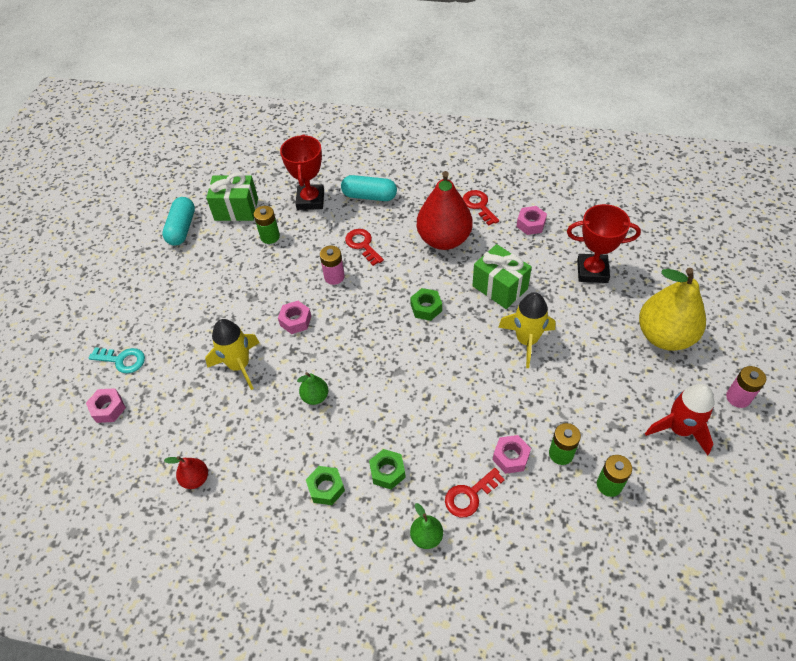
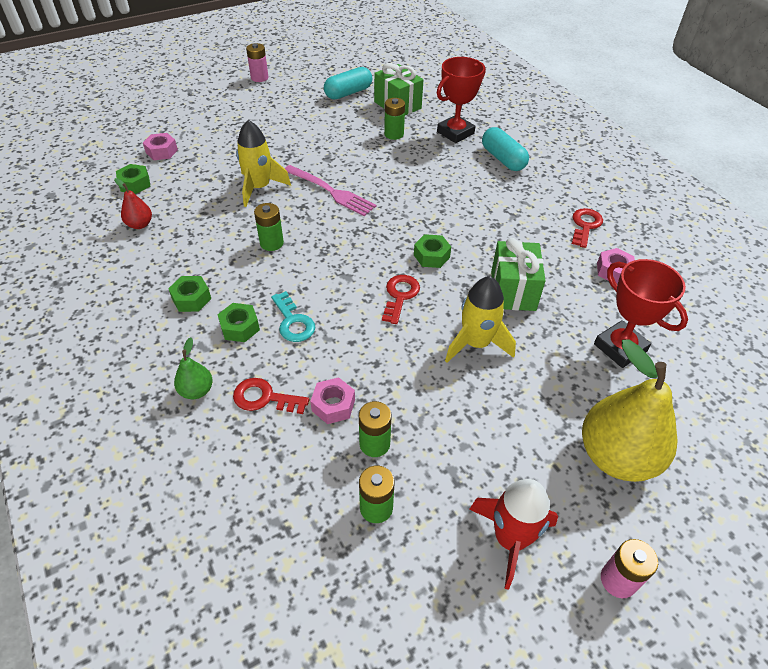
camera: 45 degrees right, 5 degrees down
(122, 360) = (207, 134): turquoise key -> turquoise key (293, 322)
(133, 454) = (135, 184): none -> green nut
(295, 321) = (331, 191): pink nut -> pink fork
(315, 397) = (271, 243): green pear -> green battery
(334, 277) = (398, 187): pink battery -> pink battery (259, 78)
(362, 245) = (449, 183): red key -> red key (400, 296)
(444, 239) = (518, 225): red pear -> none

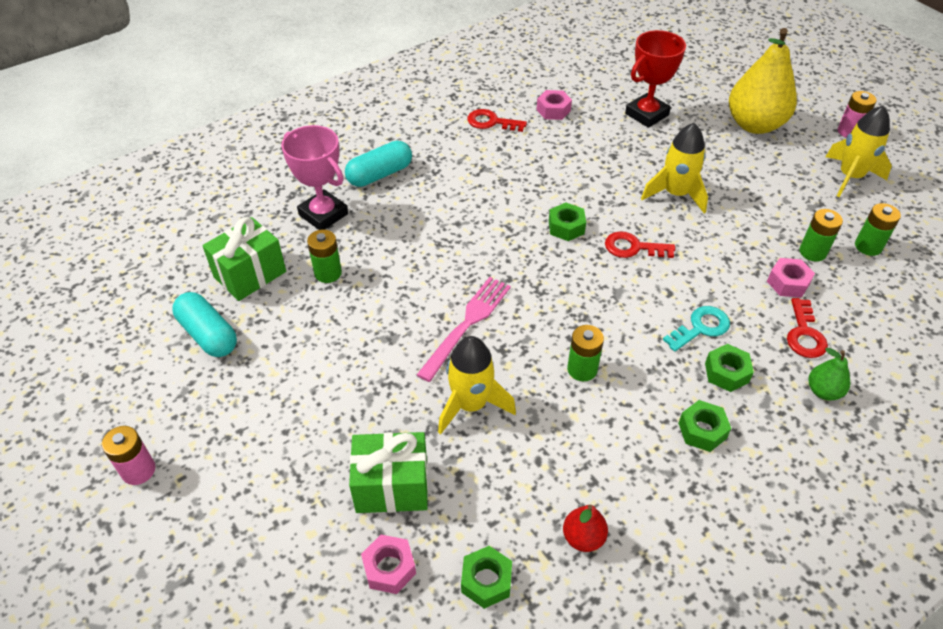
camera: 95 degrees left, 0 degrees up
(455, 133) = (323, 214): red trophy -> pink trophy
(510, 539) = (850, 177): red rocket -> yellow rocket
(513, 291) = (599, 171): green gift -> green gift (392, 486)

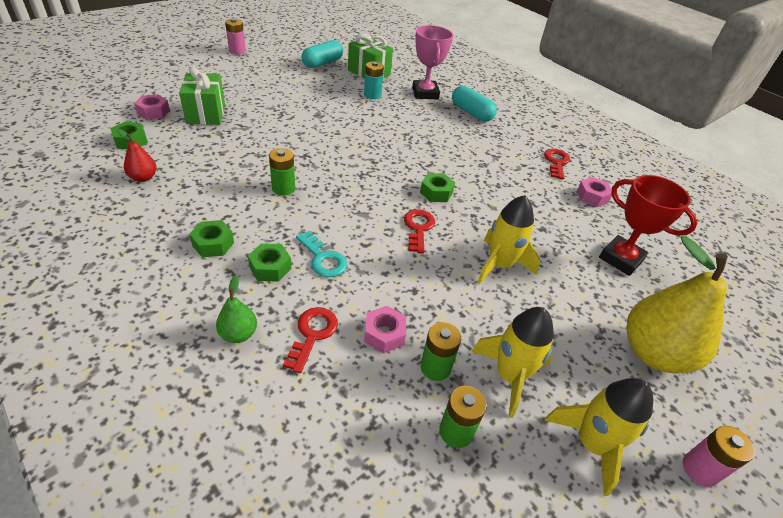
camera: 80 degrees right, 5 degrees down
(323, 214) = (425, 93): pink trophy -> pink trophy turned 45 degrees counterclockwise
(328, 273) = (372, 95): green battery -> turquoise battery
(467, 324) = (329, 142): pink fork -> none
(471, 404) = (259, 141): yellow rocket -> yellow rocket (509, 376)
(804, 334) = (312, 334): red key -> red key turned 105 degrees clockwise

